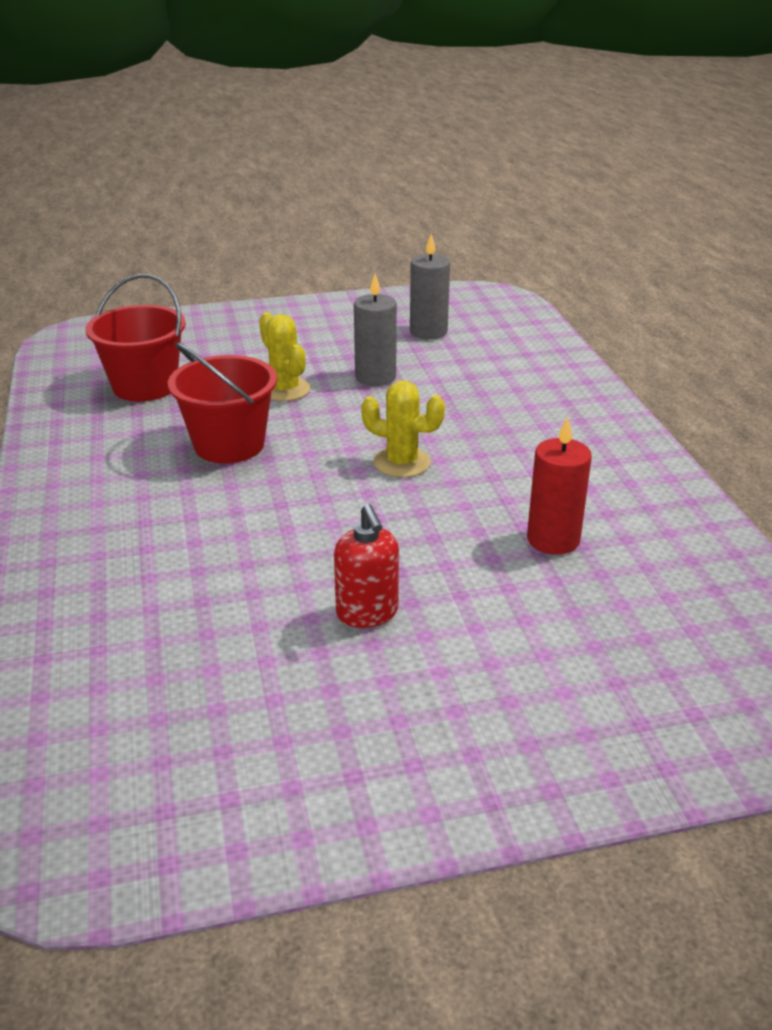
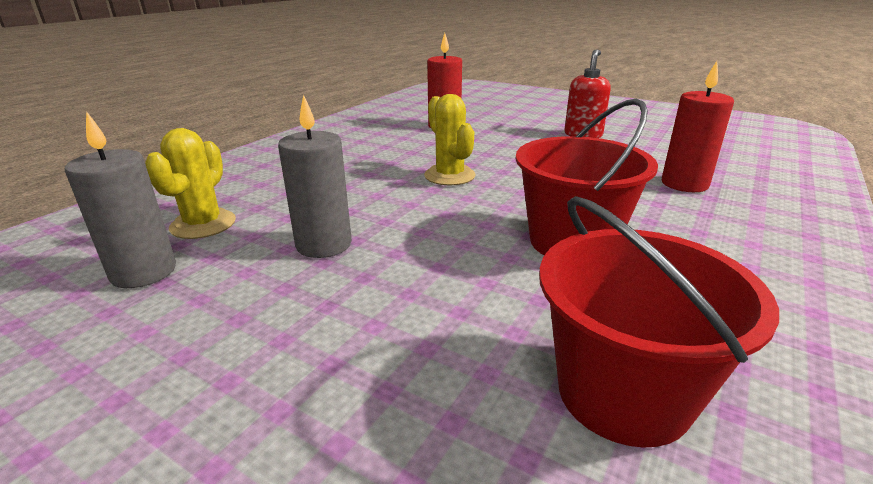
camera: 135 degrees left, 5 degrees down
(179, 558) = (684, 184): none -> red candle
(285, 389) = (433, 276): yellow cactus -> yellow cactus (203, 224)

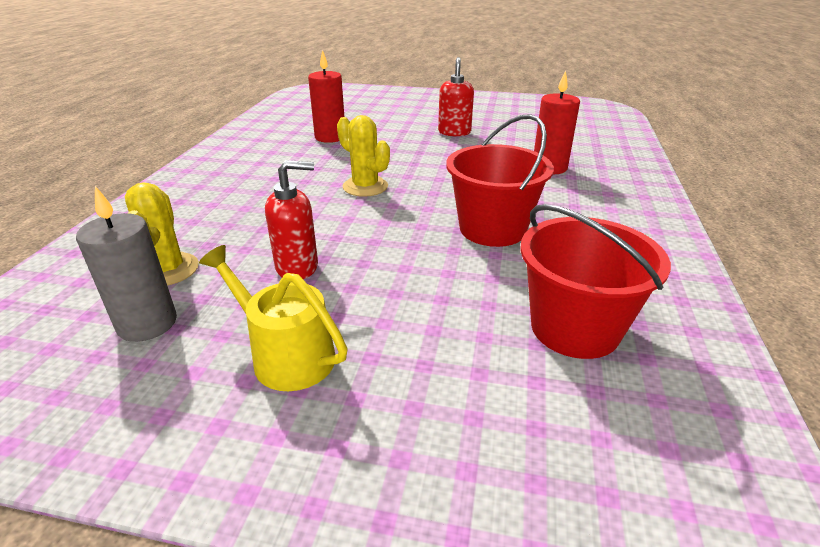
camera: 20 degrees left, 5 degrees up
(243, 337) = (286, 355): none -> yellow watering can
(324, 244) = (297, 267): grey candle -> red soap dispenser

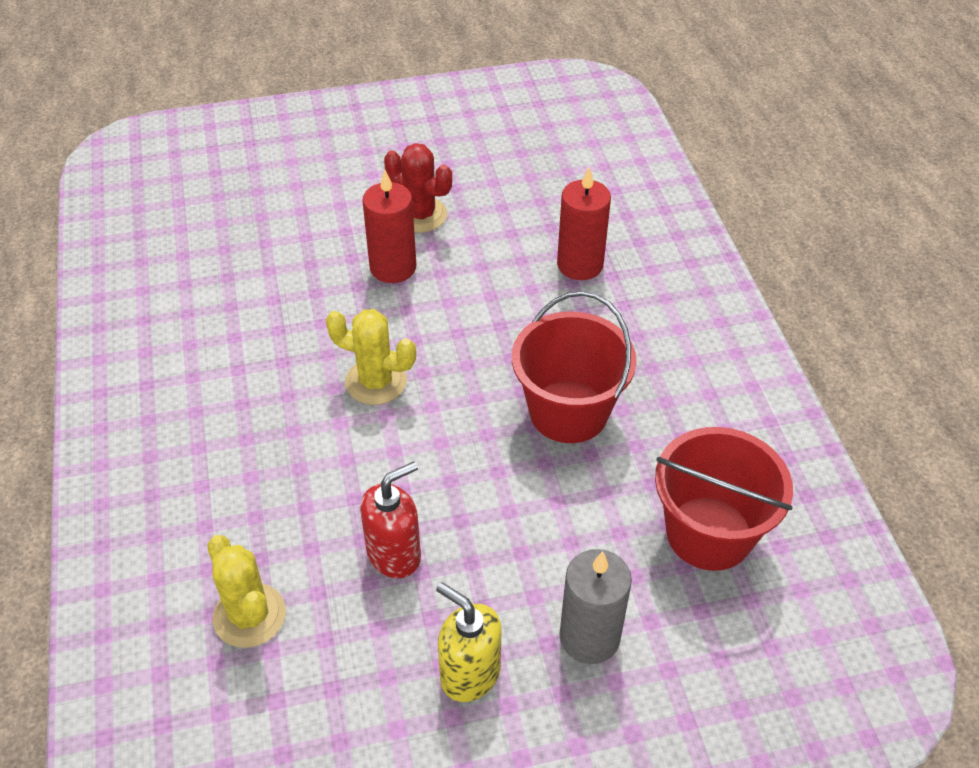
camera: 25 degrees left, 15 degrees up
(147, 323) = (298, 695): grey candle -> grey candle (589, 637)
(286, 355) = (469, 674): yellow watering can -> yellow soap dispenser
(330, 137) = (251, 281): red candle -> red candle (393, 267)
(454, 132) = (420, 215): red soap dispenser -> red cactus

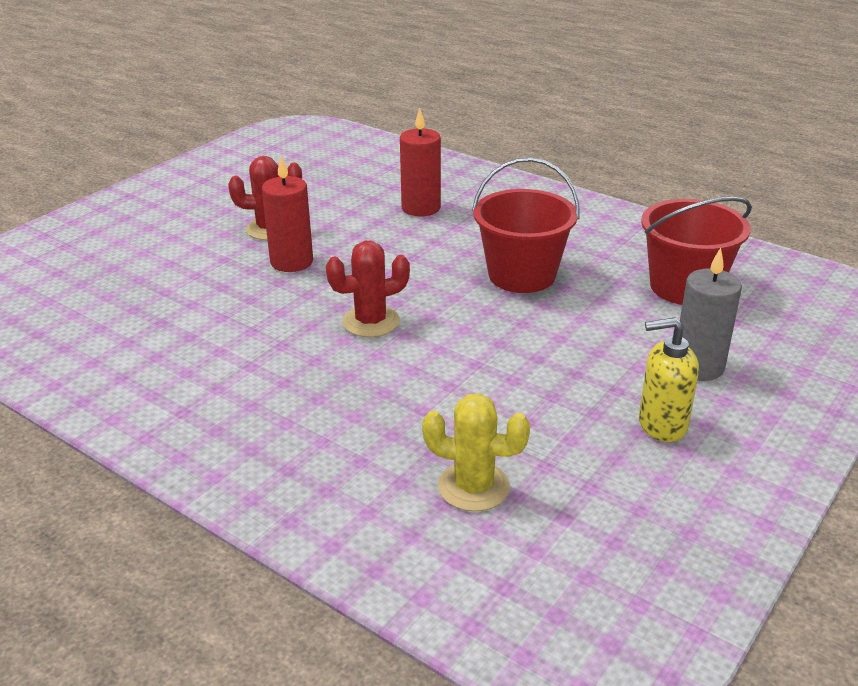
camera: 40 degrees left, 15 degrees down
(376, 382) = (371, 322): yellow cactus -> red cactus
(394, 554) = (522, 397): red soap dispenser -> none

